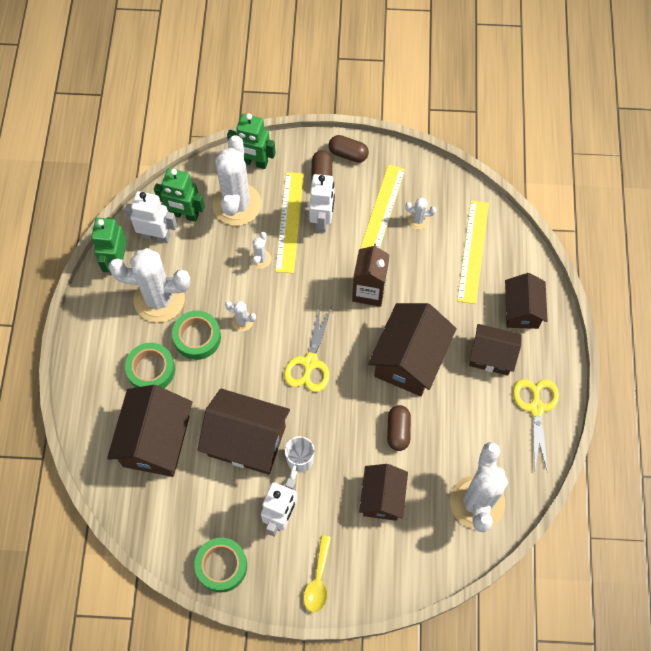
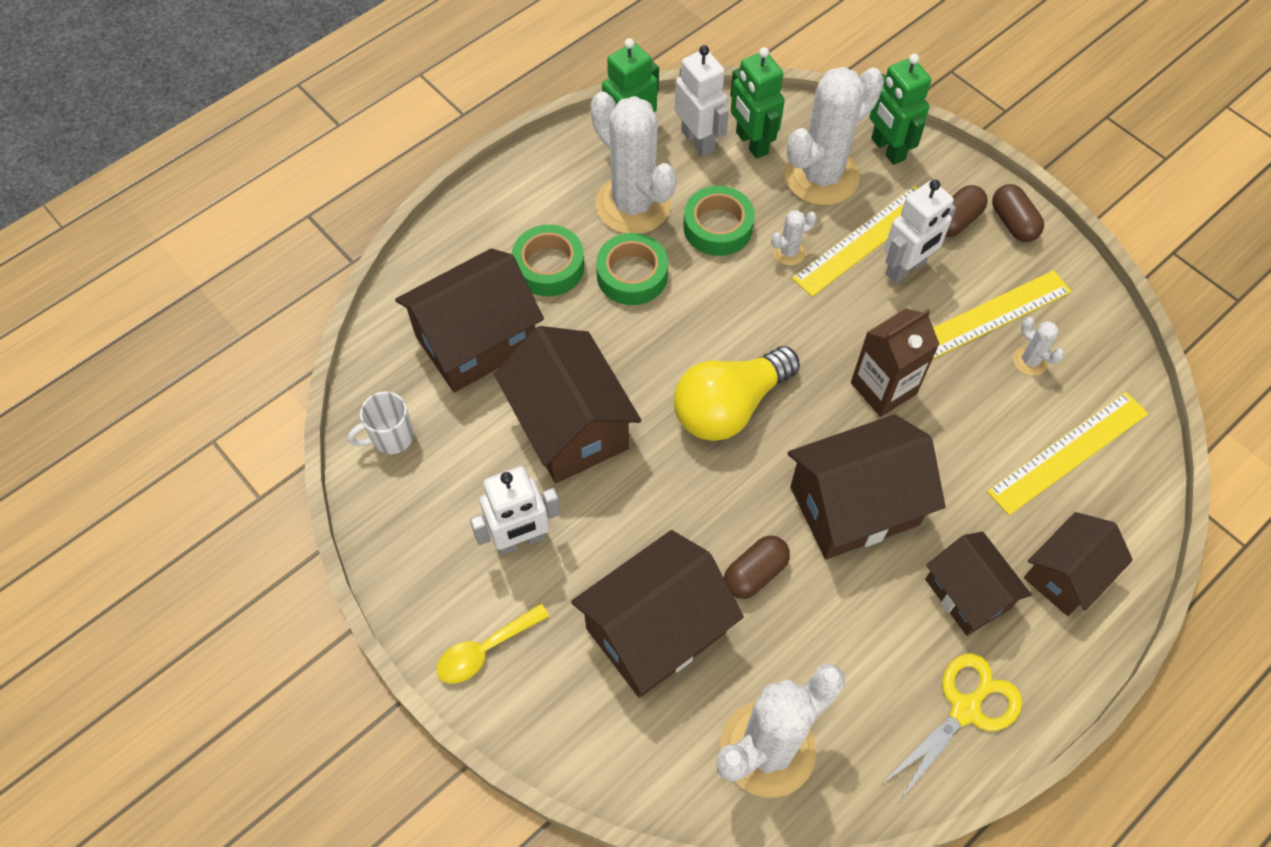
camera: 45 degrees right, 5 degrees down
(221, 566) = (401, 531): green tape -> green tape (717, 227)
(242, 321) = (699, 299): white cactus -> none
(299, 461) = (604, 500): white mug -> white mug (391, 437)
(310, 363) = (729, 406): yellow scissors -> yellow light bulb
(382, 497) = (656, 630): brown house -> brown house, size x1.58

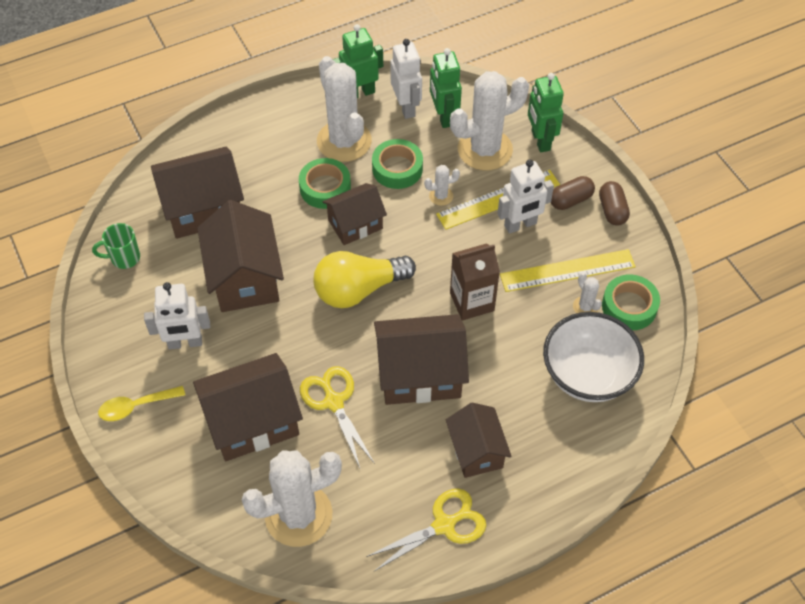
camera: 15 degrees right, 5 degrees down
(391, 437) = (124, 258): white mug -> green mug
(549, 266) = (270, 170): green tape -> green tape (629, 306)
(755, 573) = (334, 402): brown capsule -> yellow scissors
(1066, 575) = (552, 456): brown house -> brown house (355, 224)
(1068, 452) = (587, 374): yellow ruler -> white bowl

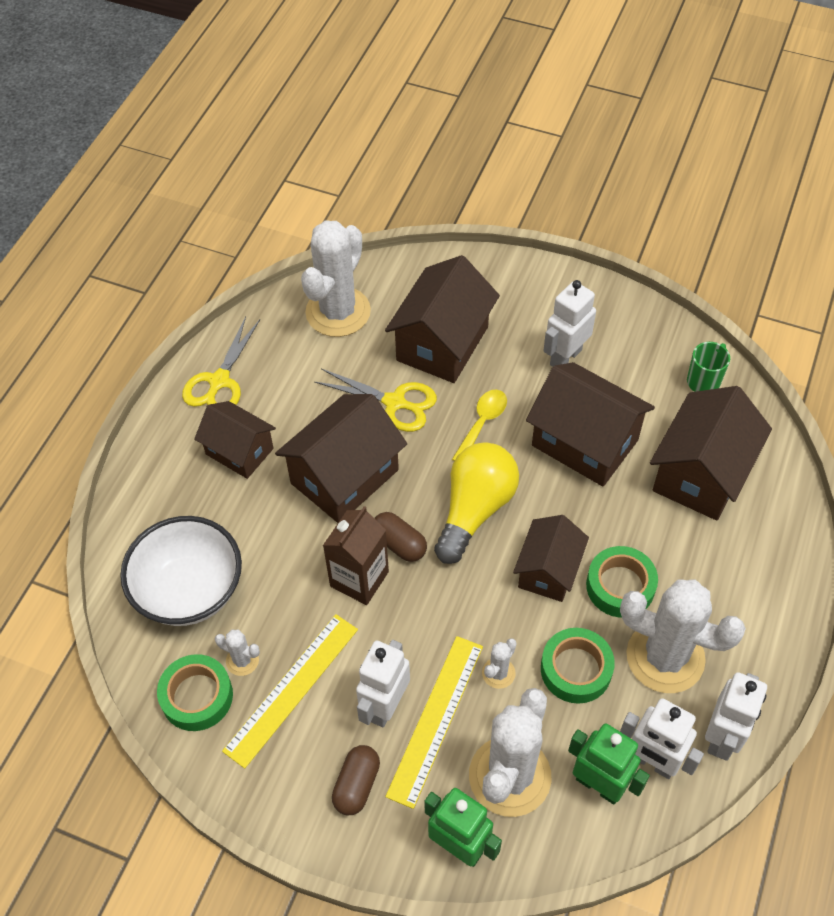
camera: 140 degrees right, 0 degrees up
(136, 406) = (542, 290): yellow spoon -> yellow spoon (482, 423)
(359, 93) = (722, 737): green robot -> white robot
(612, 210) = (299, 810): brown capsule -> brown capsule (399, 544)

